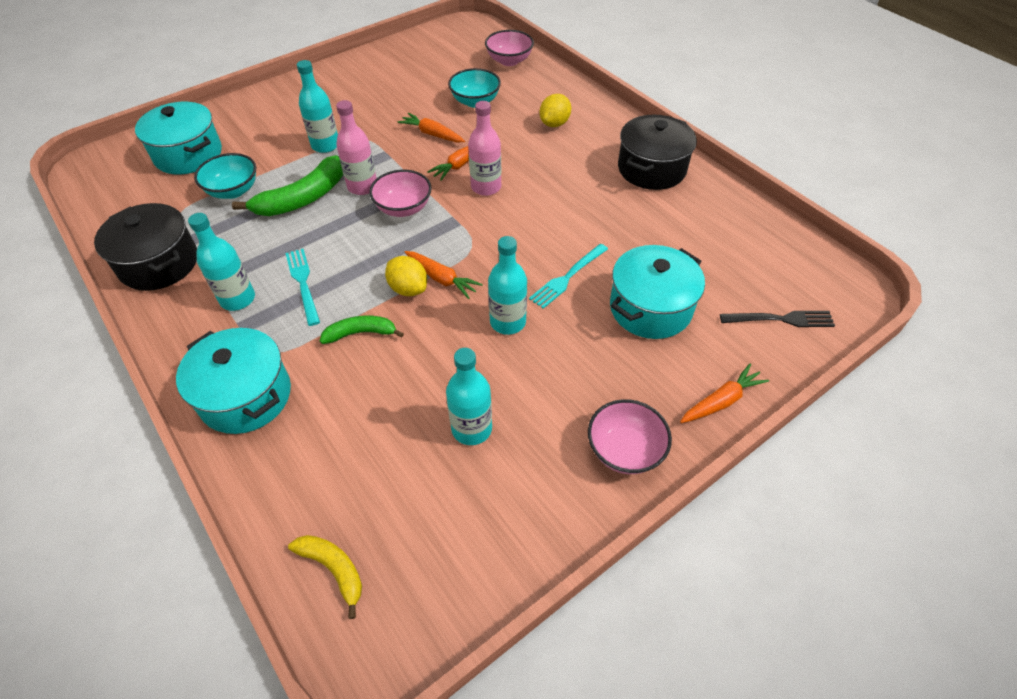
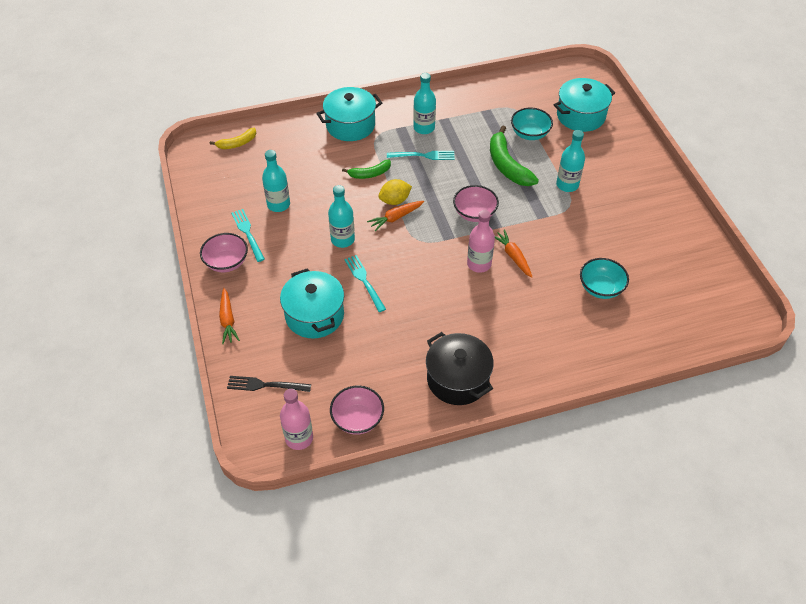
camera: 110 degrees right, 0 degrees up
(159, 263) = (470, 99): black pot -> none
(361, 333) = (369, 174): green banana -> green banana turned 60 degrees clockwise
(362, 186) = (508, 197): pink bottle -> pink bottle (299, 438)
(432, 134) = (560, 248): orange carrot -> none
(509, 61) = (666, 333): pink bowl -> pink bowl (357, 419)
(551, 447) = (247, 233): none -> turquoise fork
(554, 124) = (547, 334): yellow lemon -> none
(781, 319) = (265, 385): black fork -> black fork turned 75 degrees clockwise

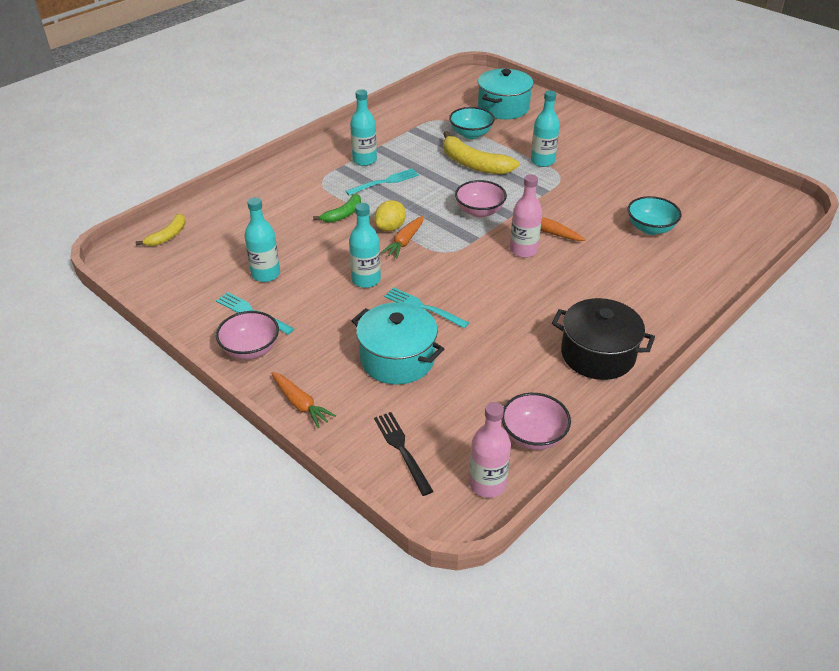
camera: 30 degrees left, 10 degrees down
(265, 385) = (401, 449): black fork -> black fork turned 90 degrees clockwise
(350, 125) = (285, 181): turquoise pot -> none
(507, 165) = (473, 164): green banana -> yellow banana

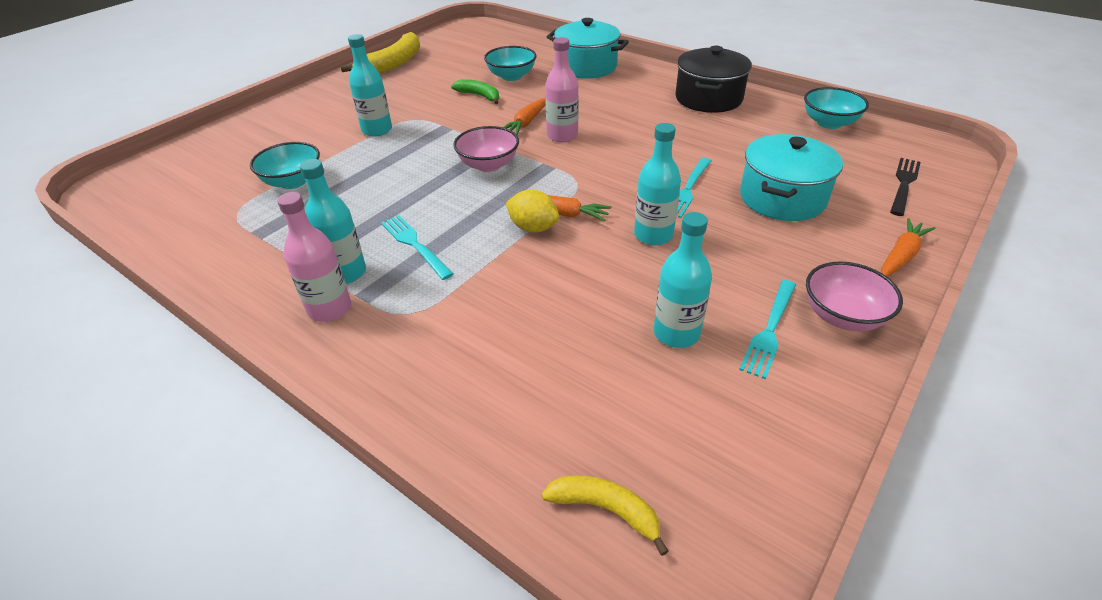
camera: 95 degrees left, 0 degrees up
(343, 214) = (504, 275): green banana -> green banana (479, 96)
(401, 449) = (904, 184): black fork -> black fork turned 150 degrees clockwise
(473, 164) = (375, 175): yellow banana -> yellow banana (393, 64)
(487, 484) = (901, 140): pink bottle -> pink bottle (330, 309)
(503, 107) = (225, 160): turquoise pot -> turquoise pot (586, 67)
(533, 436) = (829, 123): pink bowl -> turquoise bowl

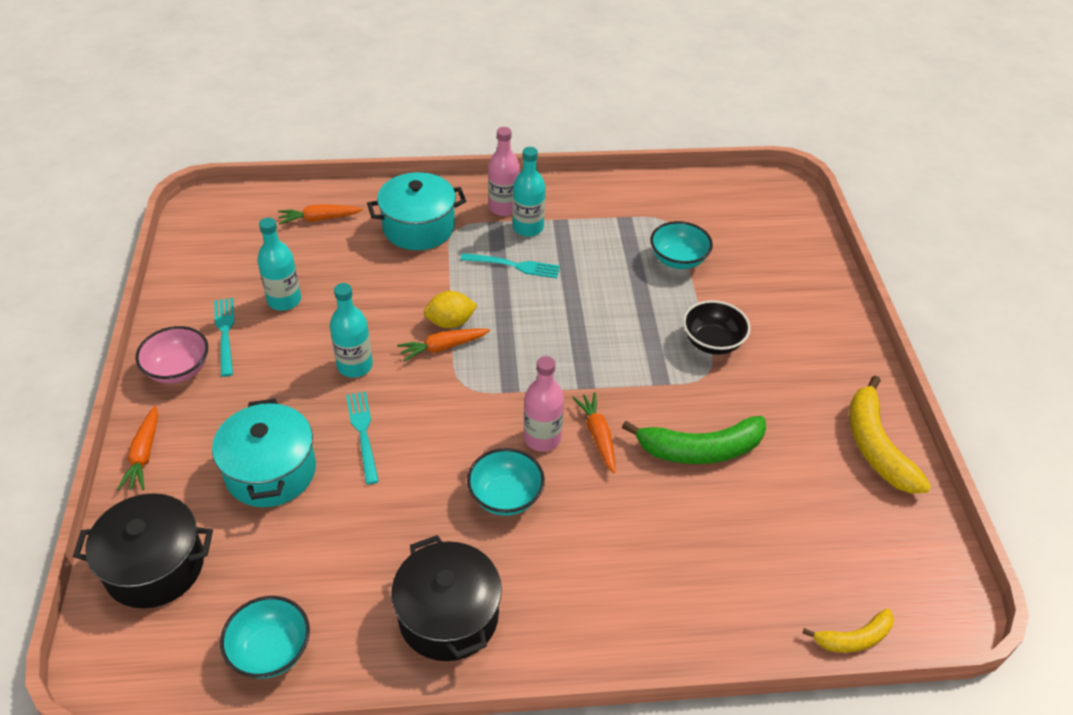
camera: 135 degrees right, 5 degrees up
(377, 130) = (712, 342): turquoise bottle -> black bowl
(479, 96) = (700, 449): green banana -> green banana, size x1.73
(488, 165) = (560, 361): pink bowl -> none
(511, 76) = (719, 510): turquoise bowl -> turquoise bowl (505, 496)
(542, 429) = (319, 219): none -> orange carrot
(586, 67) = (663, 596): turquoise pot -> turquoise pot (418, 227)
(606, 510) = (262, 208): yellow banana -> yellow banana (853, 638)
(904, 184) = (155, 566): black fork -> black pot

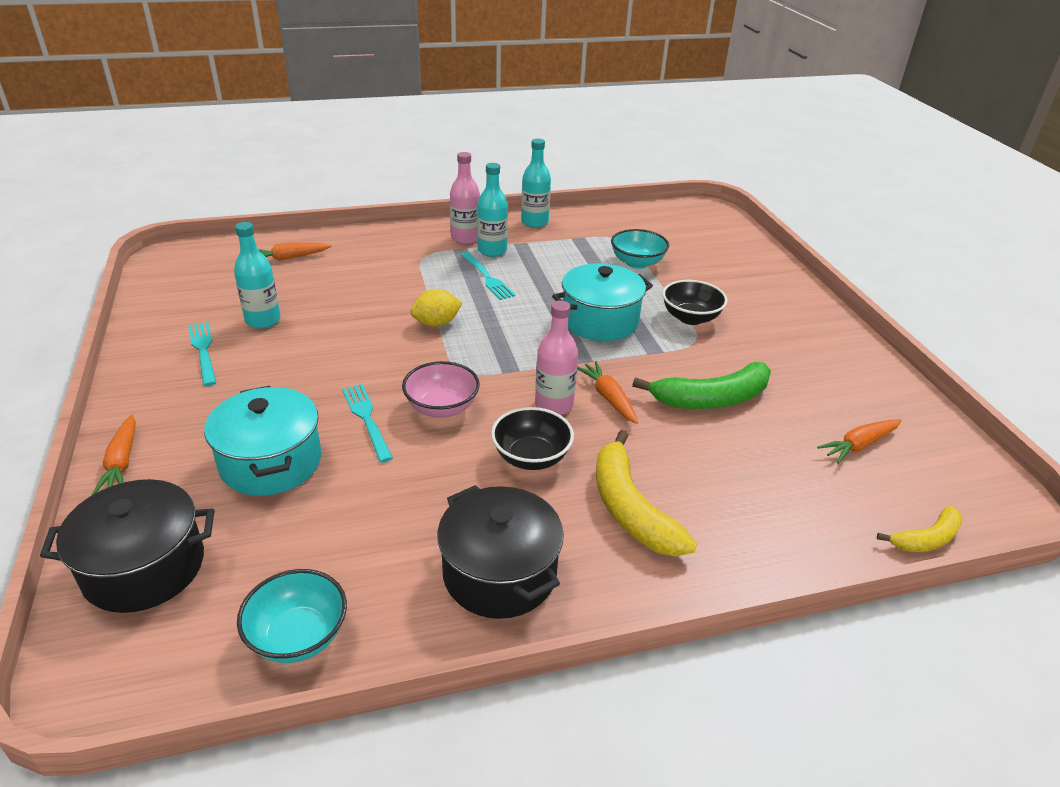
camera: 10 degrees left, 10 degrees down
(178, 370) = (155, 385): pink bowl -> pink bowl (442, 408)
(355, 366) = (346, 365): turquoise bottle -> turquoise bottle (534, 222)
(418, 227) = (388, 257): turquoise pot -> turquoise pot (600, 321)
(443, 347) = (433, 343): orange carrot -> orange carrot (859, 445)
(505, 496) = (531, 457): turquoise bowl -> black bowl
(514, 266) = (487, 278): turquoise fork -> turquoise fork turned 60 degrees clockwise
(876, 446) = (871, 380): yellow banana -> yellow banana (630, 508)

